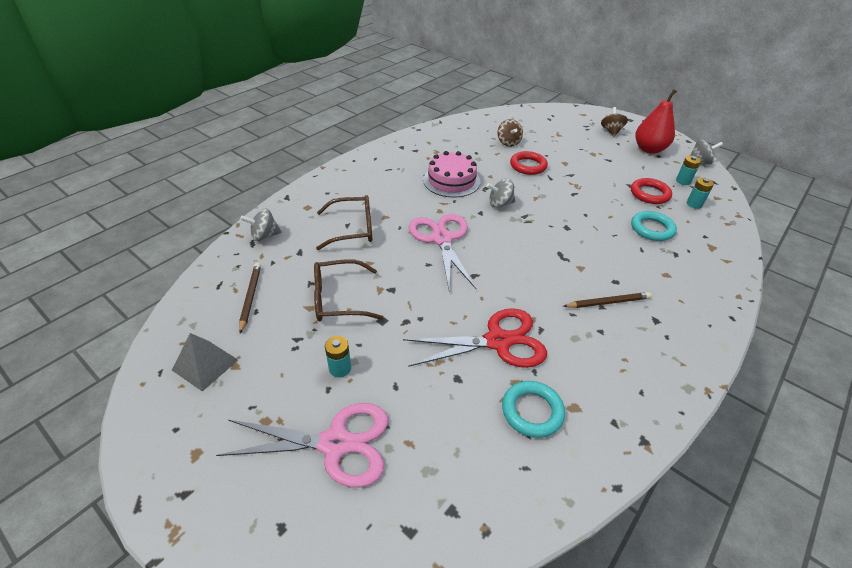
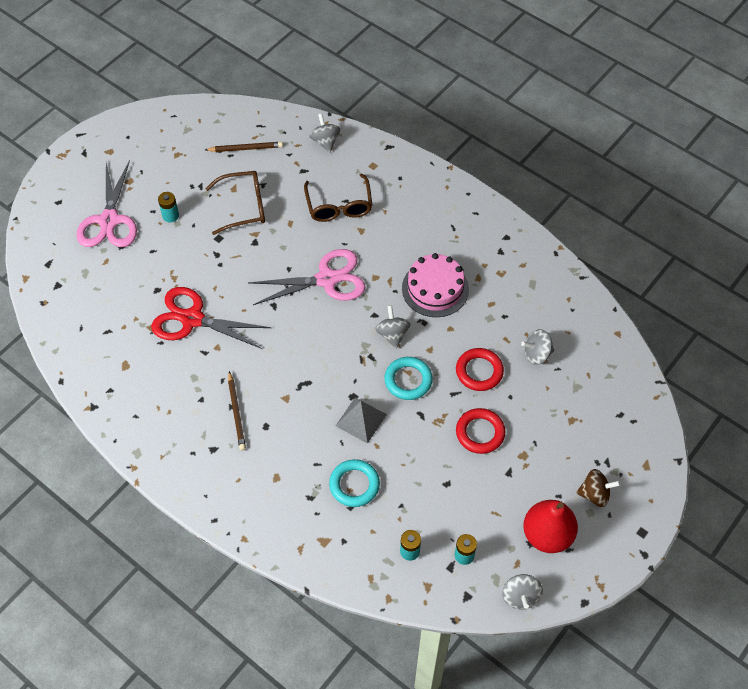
camera: 90 degrees right, 15 degrees up
(205, 365) = (178, 138): grey pyramid -> grey pyramid (361, 420)
(339, 299) = (243, 207): brown glasses -> brown glasses turned 90 degrees clockwise
(498, 341) = (192, 319): red scissors -> red scissors turned 120 degrees clockwise
(508, 143) = (536, 354): brown spinning top -> grey spinning top
(532, 411) = (124, 336): turquoise ring -> turquoise ring (408, 380)
(649, 194) = (428, 502): red ring -> red ring (480, 433)

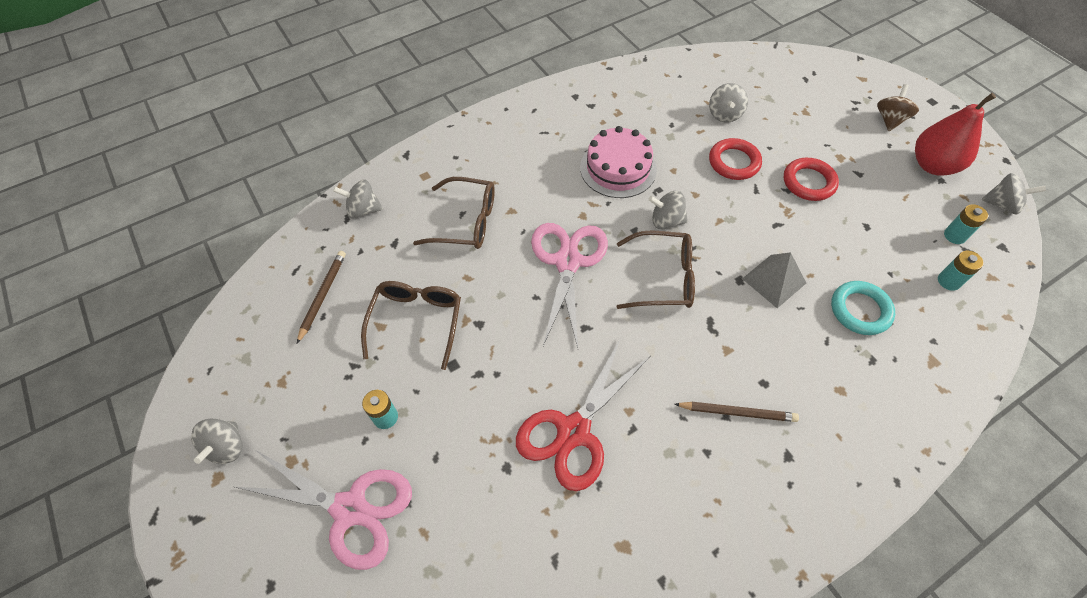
camera: 70 degrees left, 0 degrees up
(128, 147) = (227, 447): none -> grey spinning top
(335, 343) = (662, 278): none -> brown glasses
(408, 380) = (730, 223): turquoise ring -> none

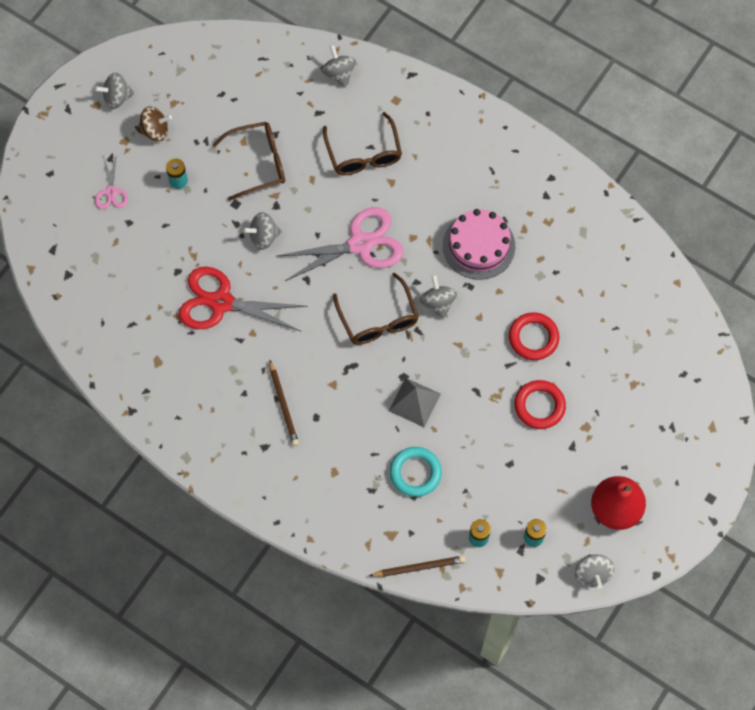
camera: 65 degrees right, 10 degrees up
(323, 296) = (250, 89): brown pencil -> brown pencil (419, 567)
(350, 509) = (111, 192): pink scissors -> pink scissors, size x0.49
(724, 114) = (592, 313): grey spinning top -> grey spinning top (263, 237)
(890, 120) = (661, 462): brown spinning top -> brown spinning top (155, 131)

